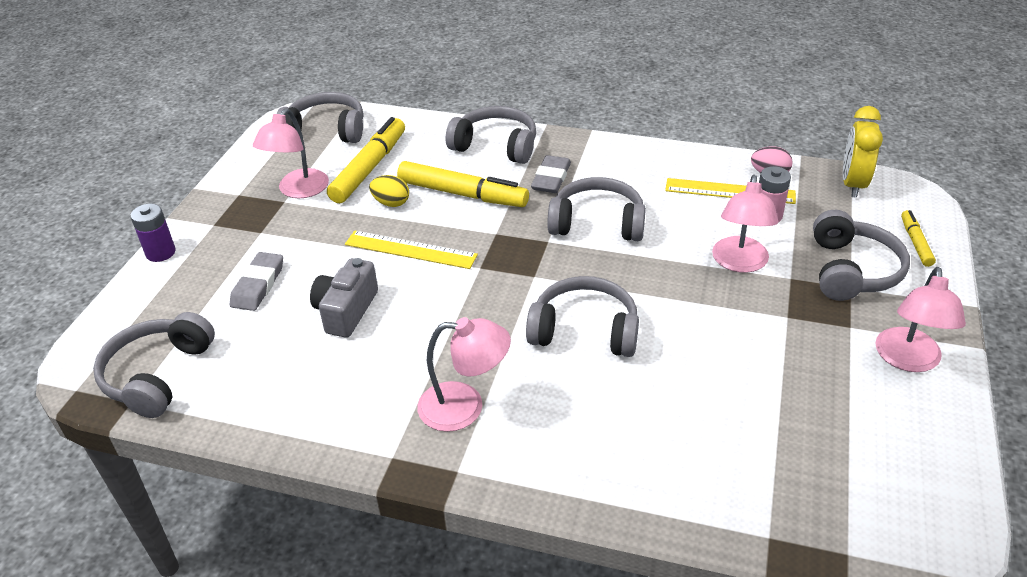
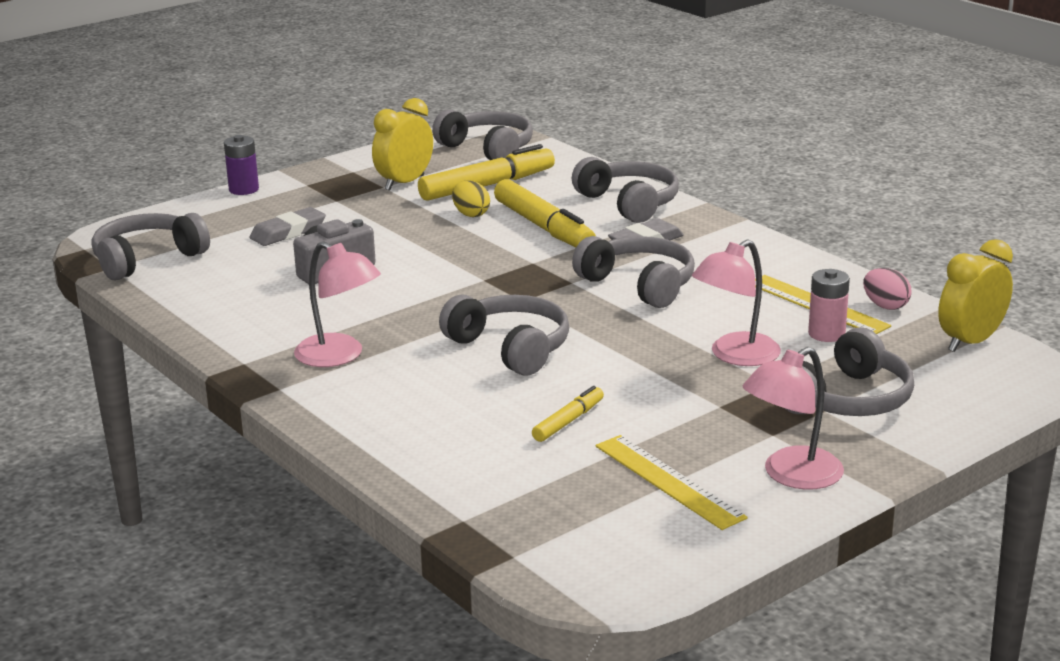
camera: 35 degrees right, 15 degrees down
(298, 190) = (404, 183): pink lamp -> yellow clock
(410, 250) = (441, 249): yellow ruler -> yellow ruler (668, 481)
(915, 243) = (961, 405): yellow marker -> yellow marker (568, 421)

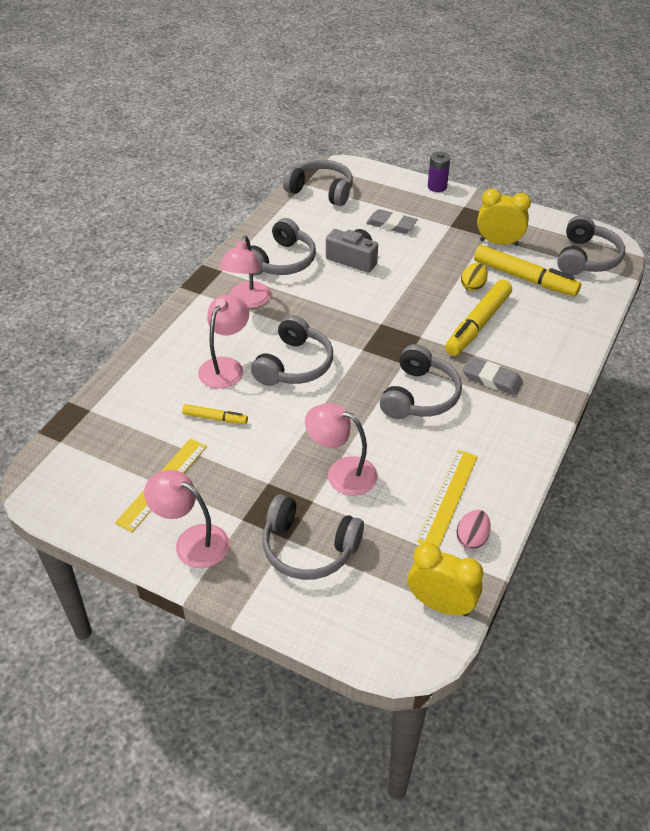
camera: 65 degrees right, 20 degrees up
(467, 396) = (225, 366): none -> pink lamp
(629, 203) = (550, 352): grey headphones -> grey headphones (281, 261)
(826, 334) = (403, 514): pink battery -> none

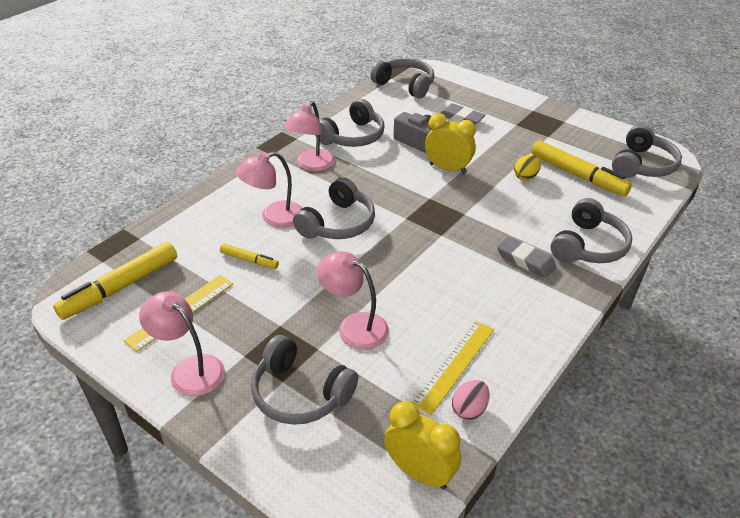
camera: 10 degrees right, 5 degrees down
(225, 366) = (274, 217): pink lamp -> pink lamp turned 150 degrees counterclockwise
(419, 396) = (450, 266): grey headphones -> grey headphones (588, 246)
(437, 187) = (511, 92): purple battery -> none
(478, 324) = (522, 210): yellow marker -> yellow marker (120, 287)
(499, 242) = (559, 143): yellow clock -> yellow clock (447, 169)

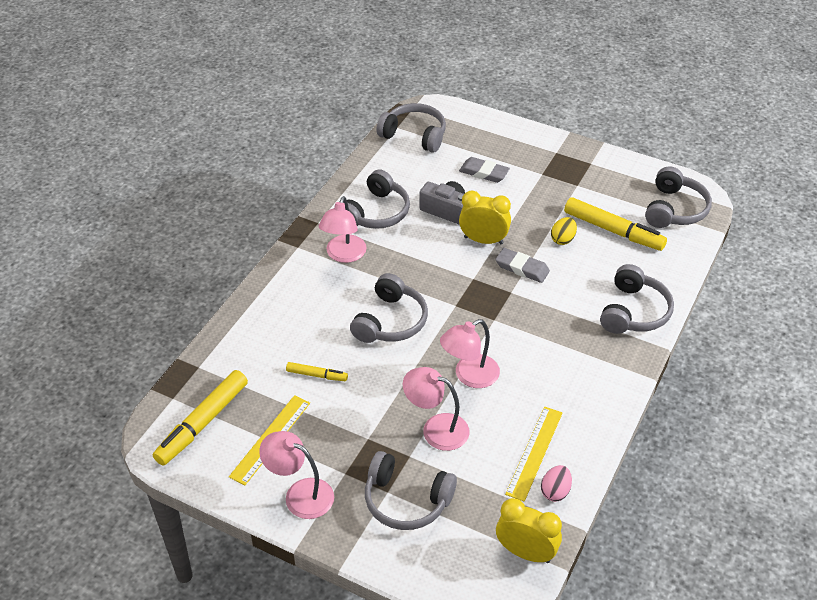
camera: 10 degrees left, 5 degrees up
(274, 217) = (325, 323): pink lamp -> pink lamp (469, 376)
(525, 260) = (578, 336): grey eraser -> grey eraser (522, 268)

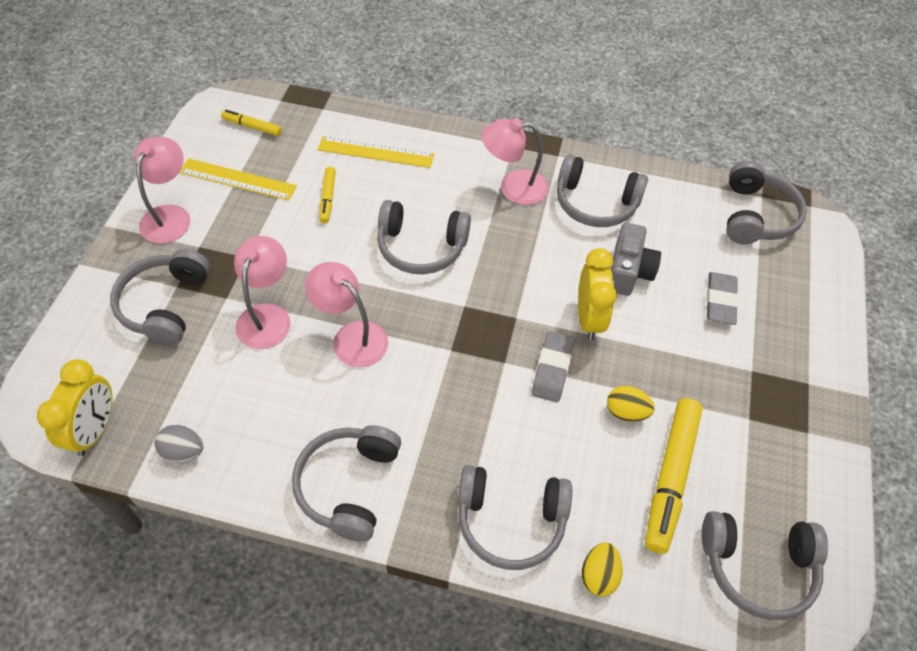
camera: 75 degrees right, 10 degrees up
(202, 423) = (252, 127): yellow marker -> yellow marker, size x0.52
(534, 452) = (241, 421): yellow ruler -> yellow ruler (375, 152)
(555, 491) = (184, 451): pink egg -> grey egg
(597, 393) = (349, 485): none -> grey headphones
(674, 278) = (598, 575): none -> yellow egg

